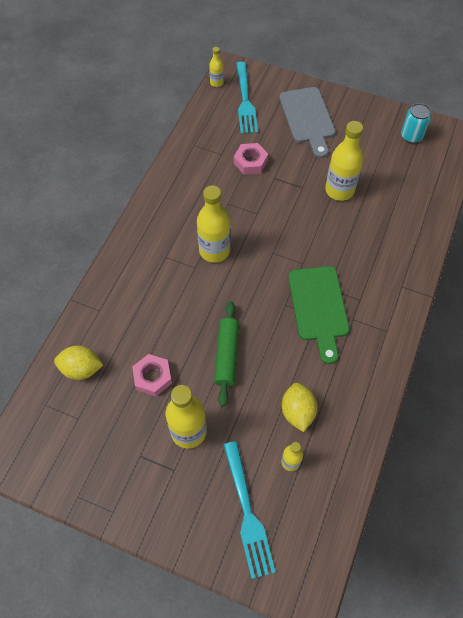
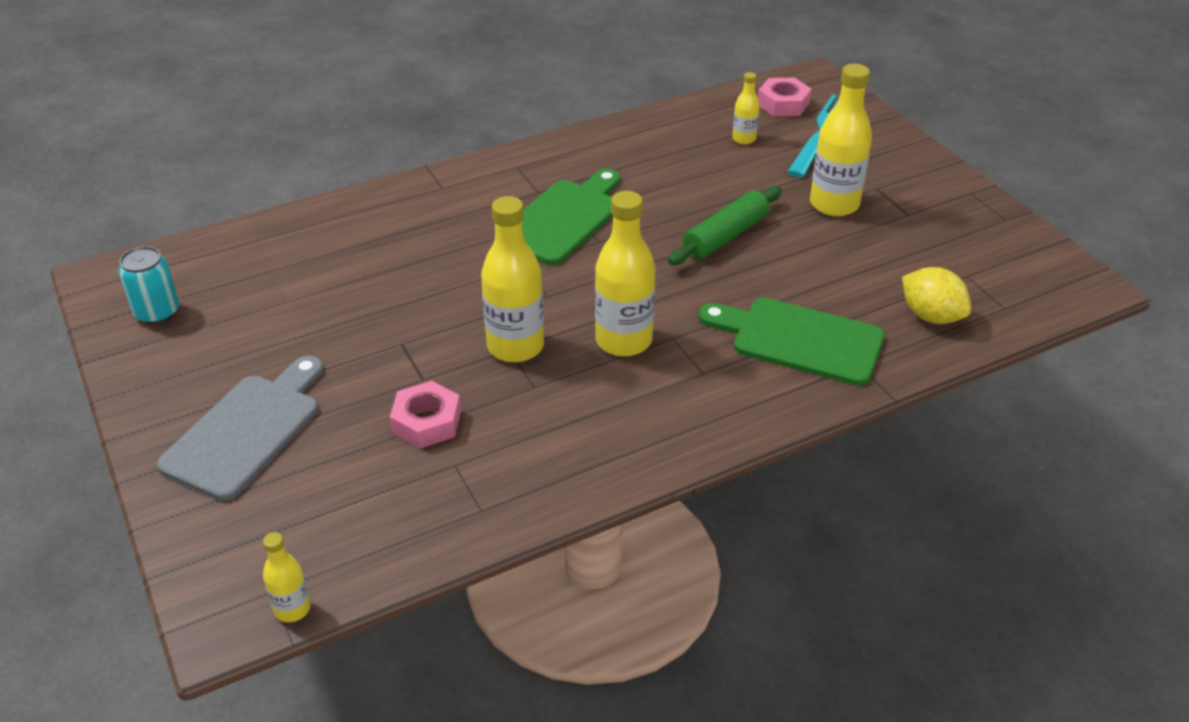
camera: 140 degrees left, 20 degrees down
(136, 306) = (799, 340): none -> green cutting board
(153, 377) = (838, 263): pink nut -> pink nut (783, 104)
(245, 101) = (295, 532): turquoise fork -> none
(297, 412) = (695, 162): yellow lemon -> none
(339, 190) = (359, 310): yellow bottle -> yellow bottle (515, 346)

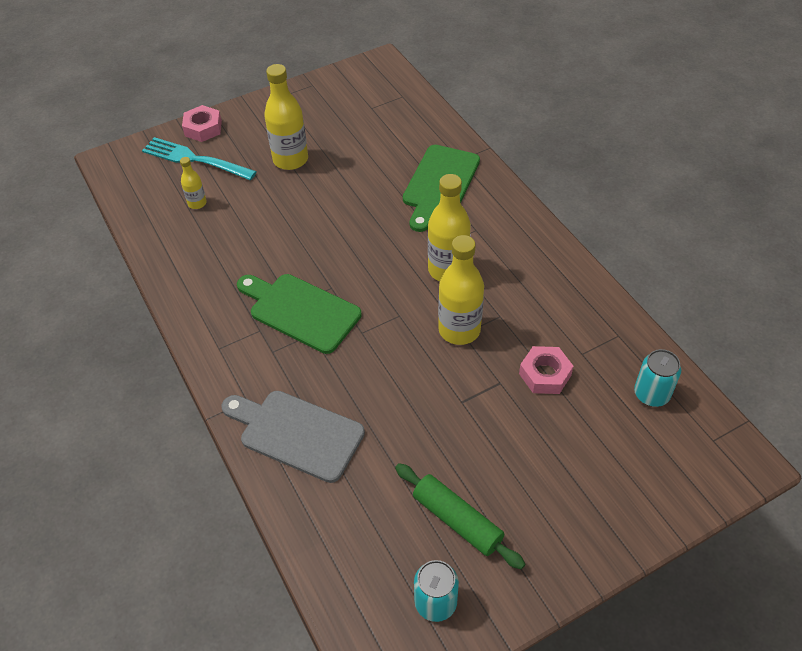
camera: 90 degrees left, 10 degrees up
(246, 431) = (573, 490): grey cutting board -> grey cutting board (296, 433)
(292, 609) = (724, 425): yellow bottle -> none
(368, 531) = (651, 394): none -> turquoise can
(725, 236) = (327, 216): green rolling pin -> green rolling pin (457, 520)
(783, 104) = (148, 179): pink nut -> pink nut (203, 128)
(931, 316) = (412, 126): yellow lemon -> none

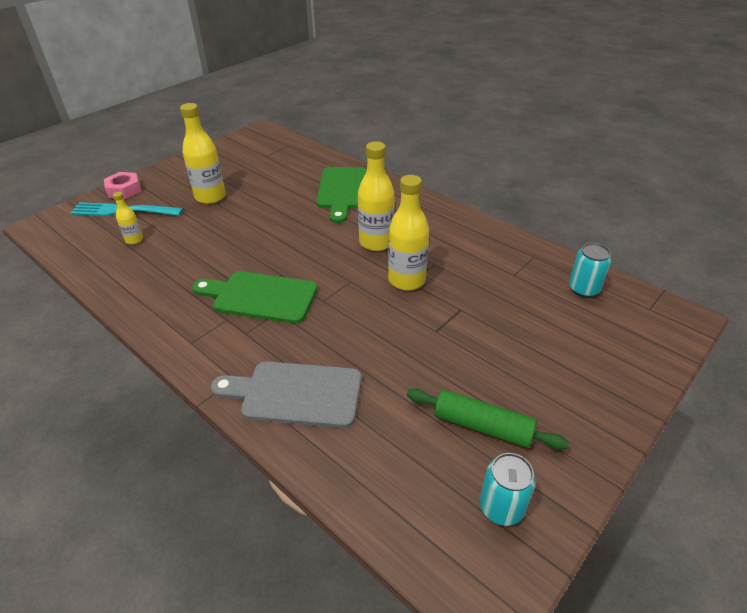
camera: 20 degrees left, 10 degrees down
(545, 374) = (493, 295): pink nut -> none

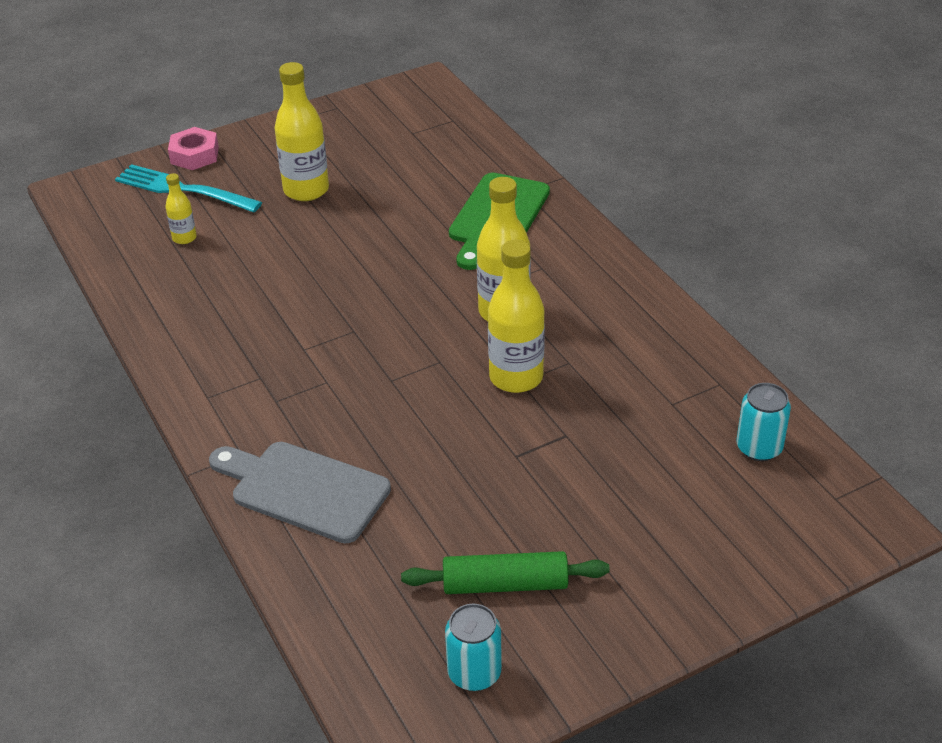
camera: 20 degrees right, 0 degrees up
(260, 297) = (313, 357): green cutting board -> none
(482, 426) = (505, 584): green rolling pin -> green rolling pin turned 45 degrees counterclockwise

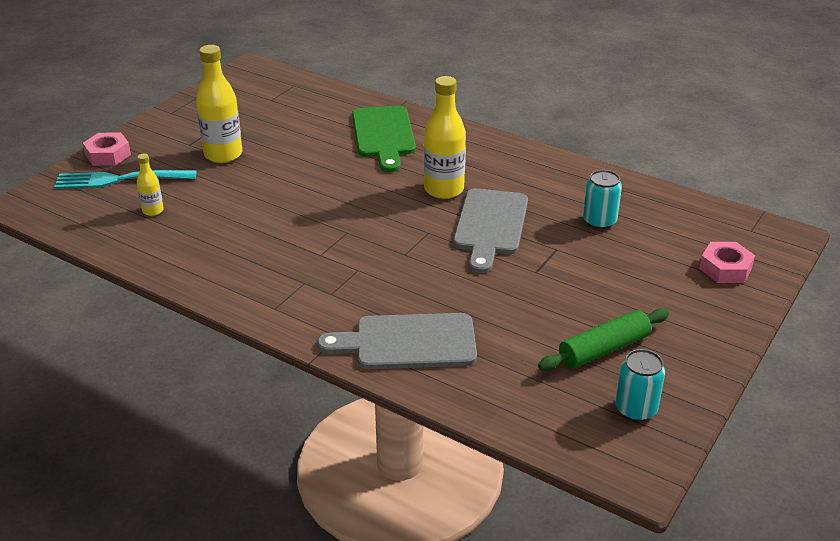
camera: 30 degrees left, 5 degrees down
(516, 377) = (490, 226): yellow bottle -> grey cutting board
(750, 538) = (725, 268): none -> pink nut
(759, 448) = (681, 217): turquoise can -> turquoise can (599, 221)

